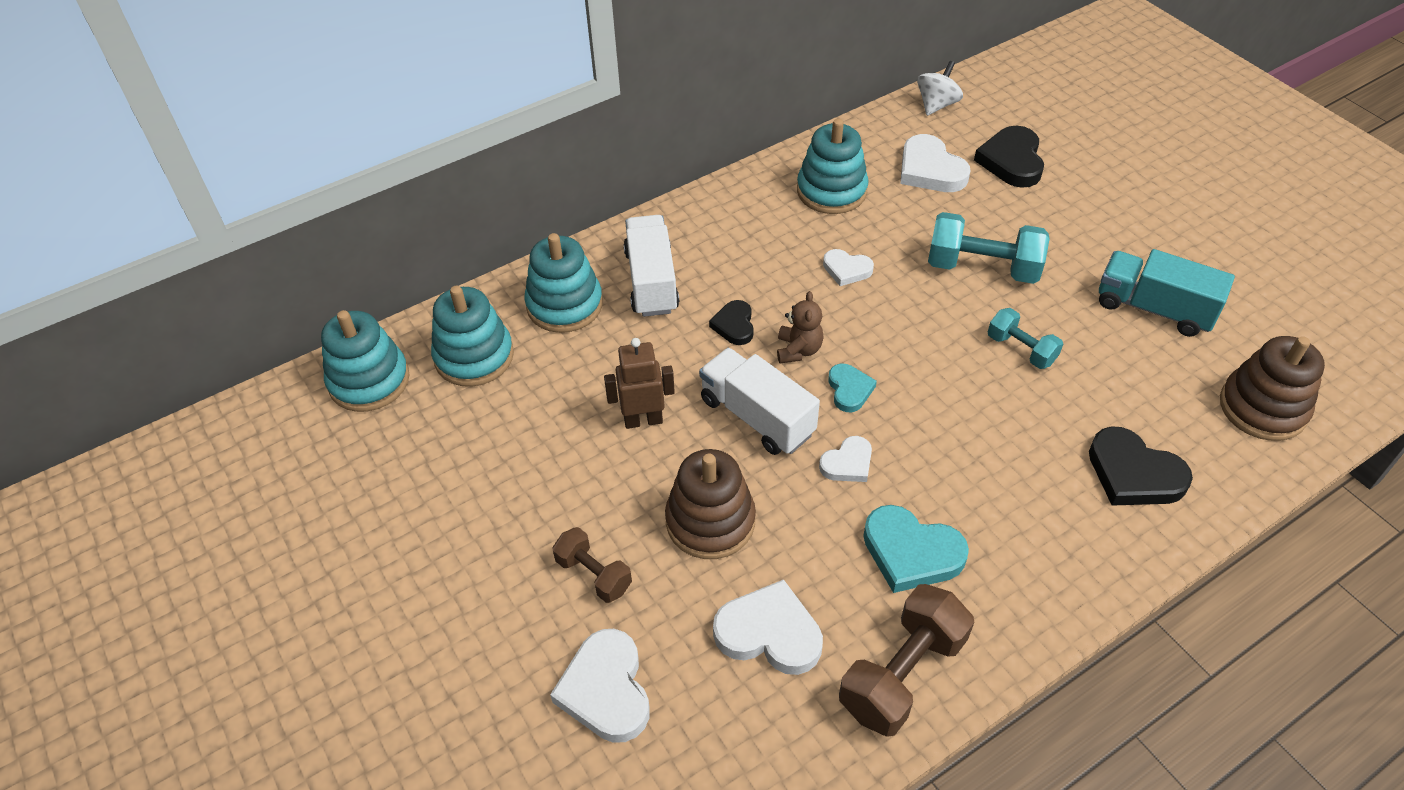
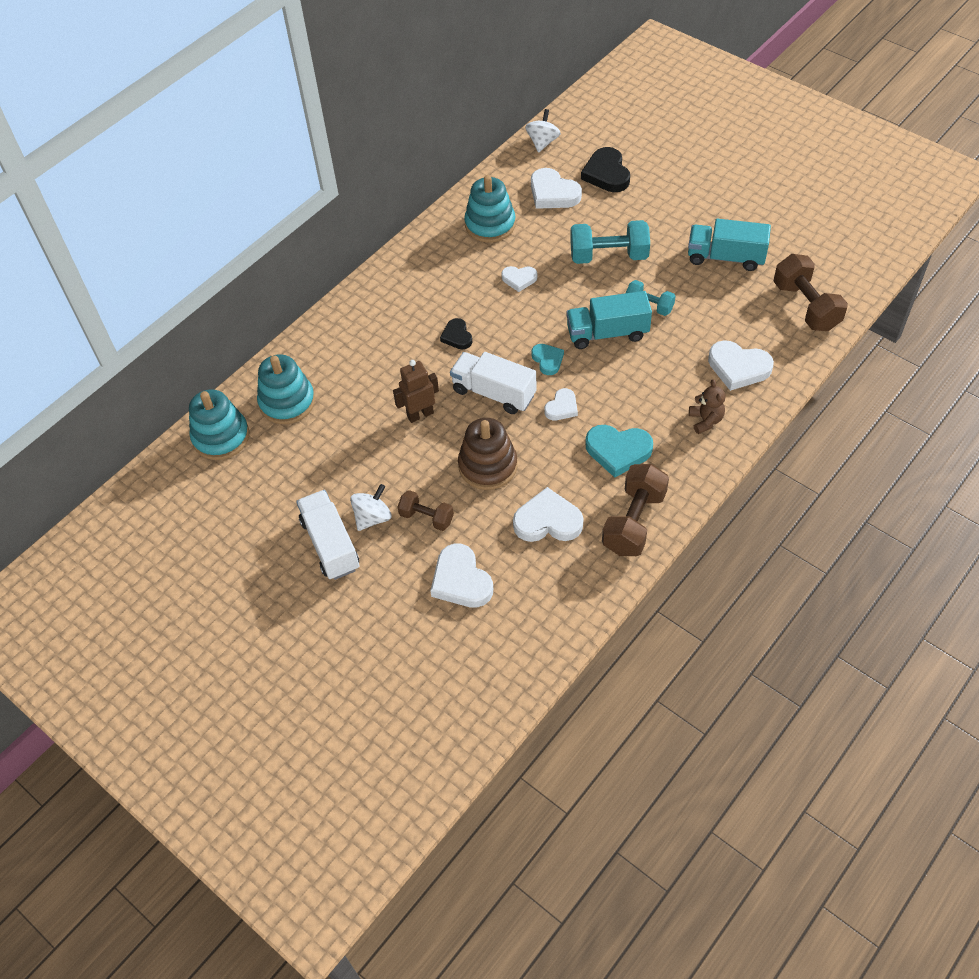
camera: 15 degrees left, 5 degrees up
(518, 552) = (372, 517): none -> white spinning top
(564, 305) = (335, 351): turquoise stacking toy -> none
(651, 281) = (389, 320): white truck -> white truck (330, 544)
(798, 350) = (505, 342): brown teddy bear -> brown teddy bear (705, 420)
(948, 373) = (607, 333): none -> turquoise truck
(1133, 474) = (738, 368): black heart -> white heart
(1262, 408) = (806, 306): brown stacking toy -> brown dumbbell

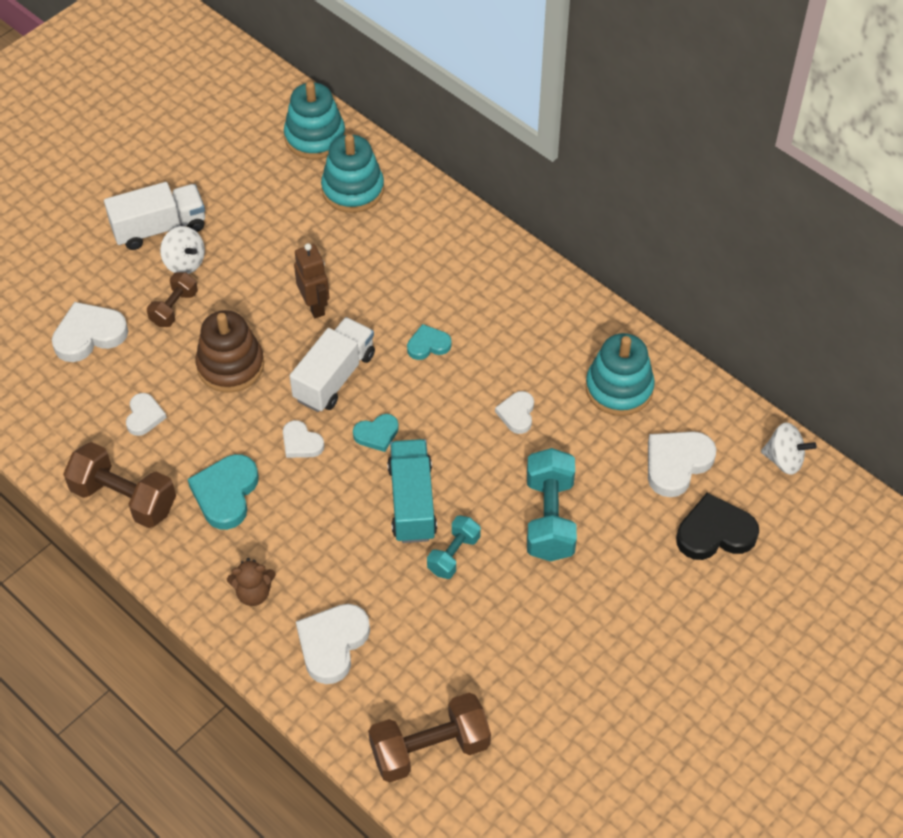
camera: 90 degrees right, 0 degrees up
(457, 336) = (428, 345): black heart -> turquoise heart
(548, 521) = (144, 416): white heart -> white heart, size x0.59
(725, 257) = (534, 661): turquoise truck -> none

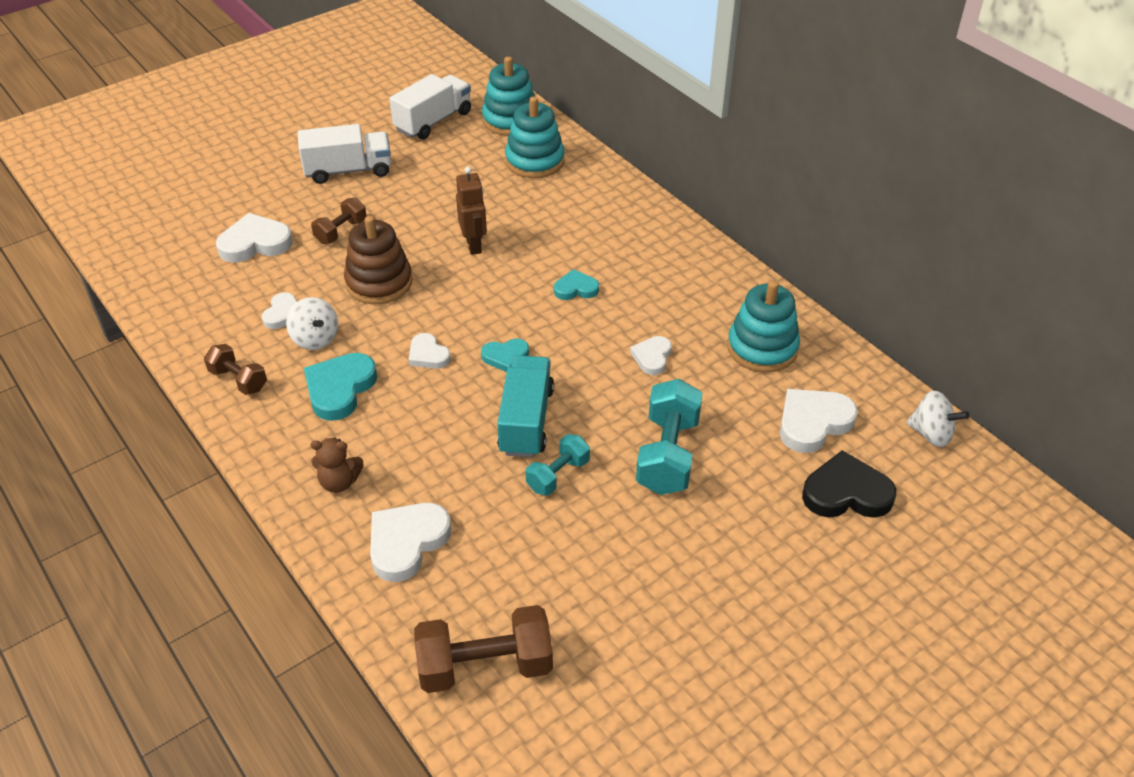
camera: 10 degrees right, 10 degrees down
(124, 498) = (238, 380): brown dumbbell -> brown dumbbell, size x0.59
(184, 262) = (362, 198): white spinning top -> white spinning top (315, 339)
(334, 377) = (477, 304): white truck -> white truck (433, 121)

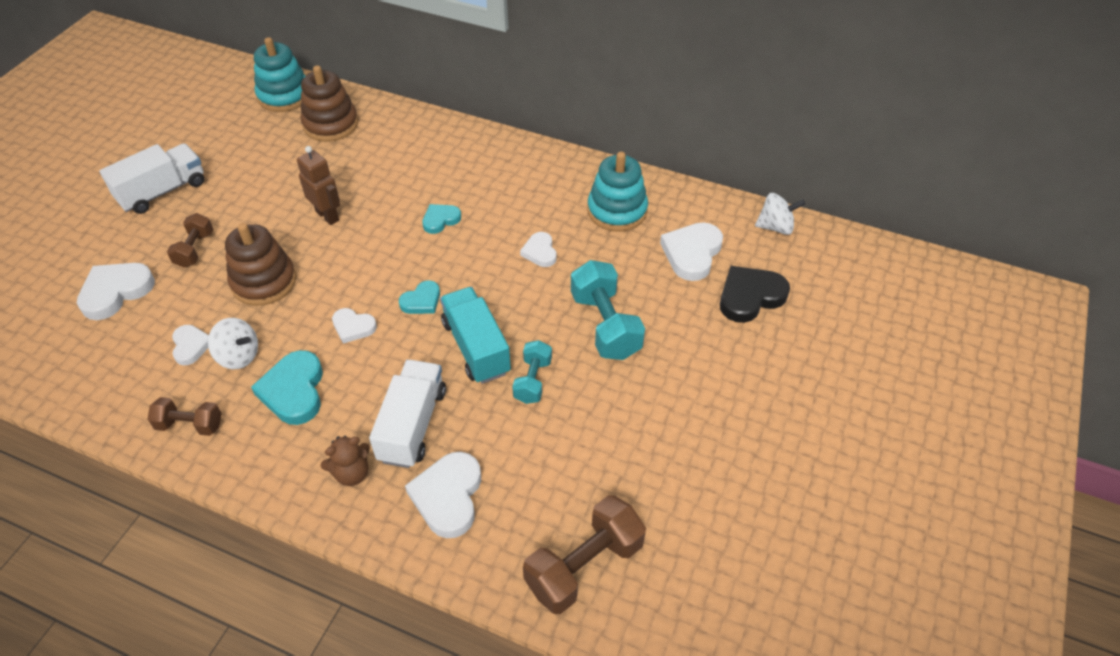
camera: 30 degrees left, 5 degrees up
(433, 121) = (214, 120): white truck -> white truck (412, 425)
(535, 161) = (331, 124): turquoise stacking toy -> brown stacking toy

